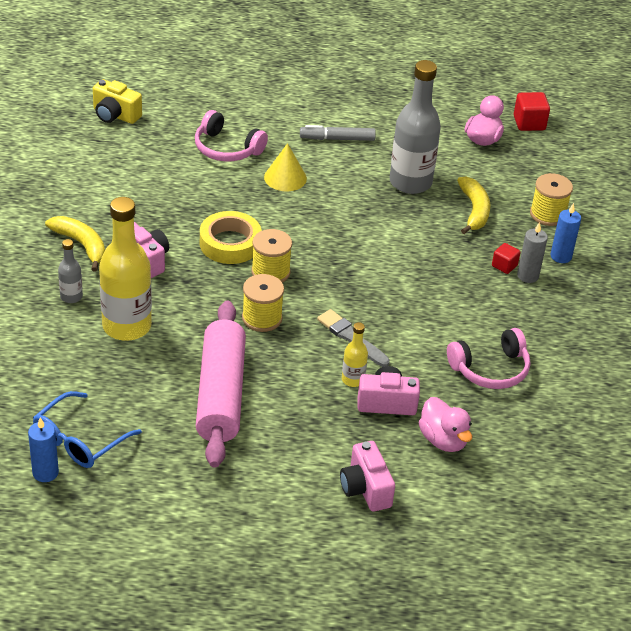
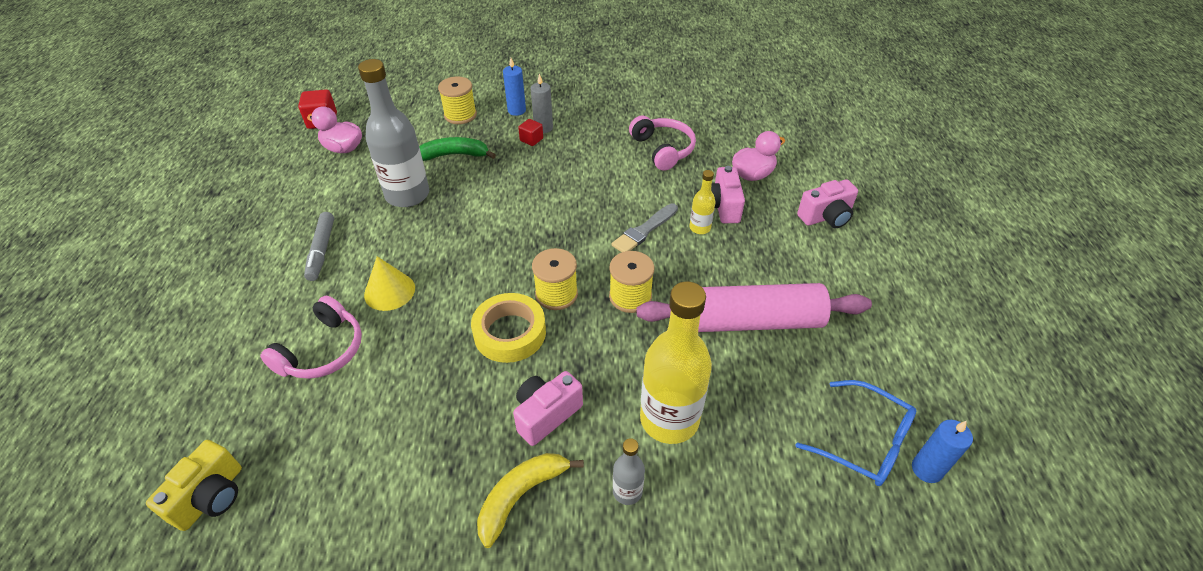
camera: 90 degrees left, 5 degrees up
(474, 211) = (454, 155): yellow banana -> green banana

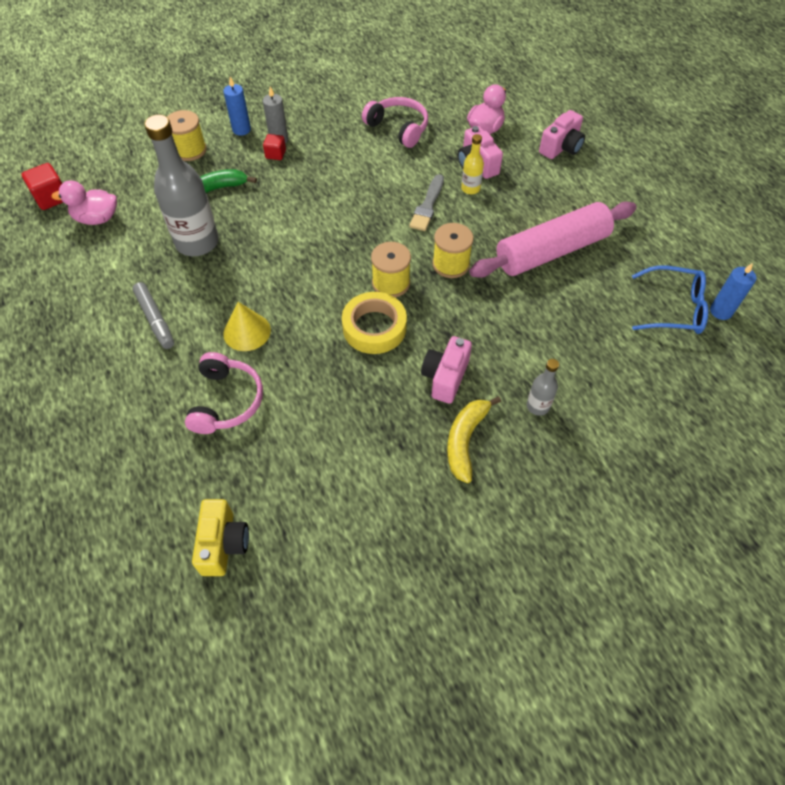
camera: 25 degrees left, 10 degrees up
(669, 419) = (536, 345): yellow bottle -> none

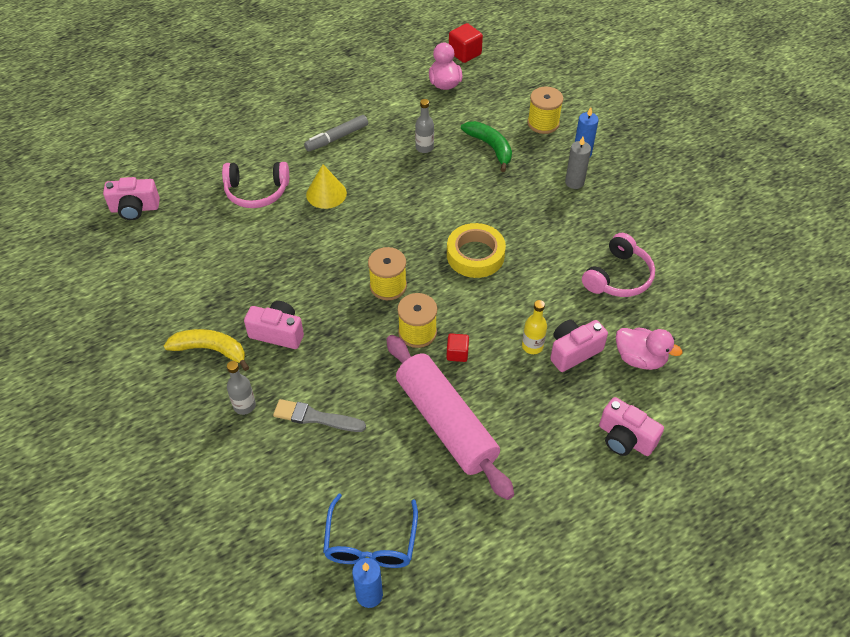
camera: 85 degrees right, 5 degrees down
(197, 242) = (424, 147): grey bottle -> grey bottle, size x0.46
(223, 544) = (135, 209): yellow camera -> pink camera
(275, 154) = (551, 183): red cube -> red cube (457, 353)
(374, 327) = (334, 278): yellow tape -> yellow tape (475, 255)
(427, 205) = (499, 309): grey brush -> grey brush (315, 417)

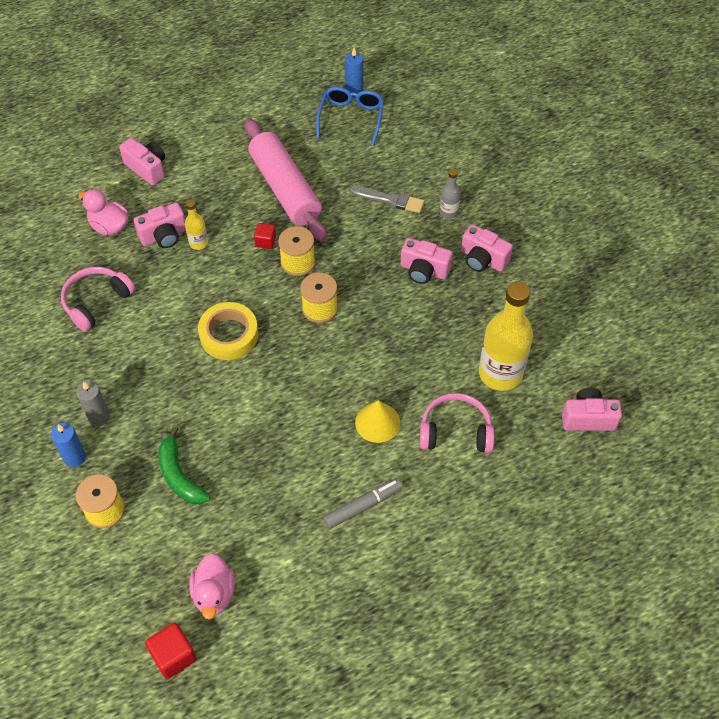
camera: 175 degrees left, 5 degrees up
(209, 239) = (500, 373): none -> yellow bottle
(211, 350) = (482, 259): yellow banana -> pink camera
(424, 147) = (258, 481): grey bottle -> none

